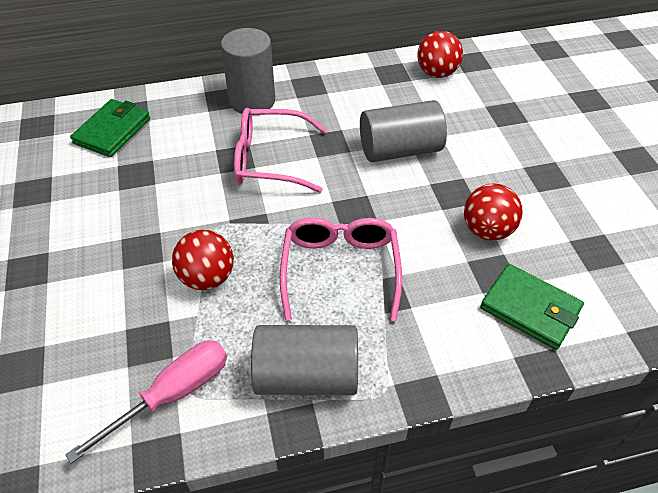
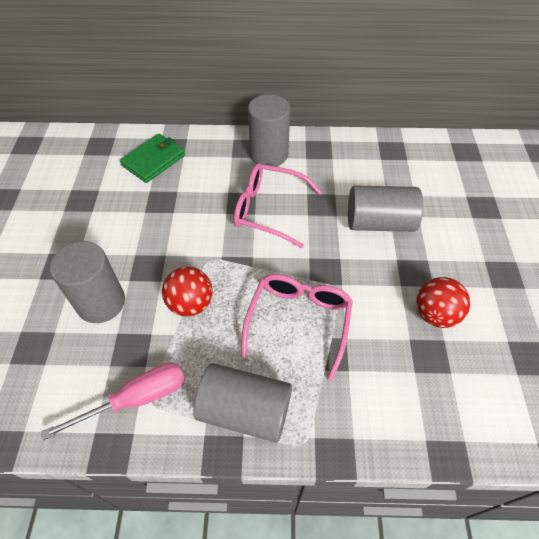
camera: 15 degrees right, 5 degrees up
(94, 300) = (101, 302): none -> grey cylinder
(437, 73) = (431, 157): red ball -> none
(530, 309) = (453, 398): green wallet -> none

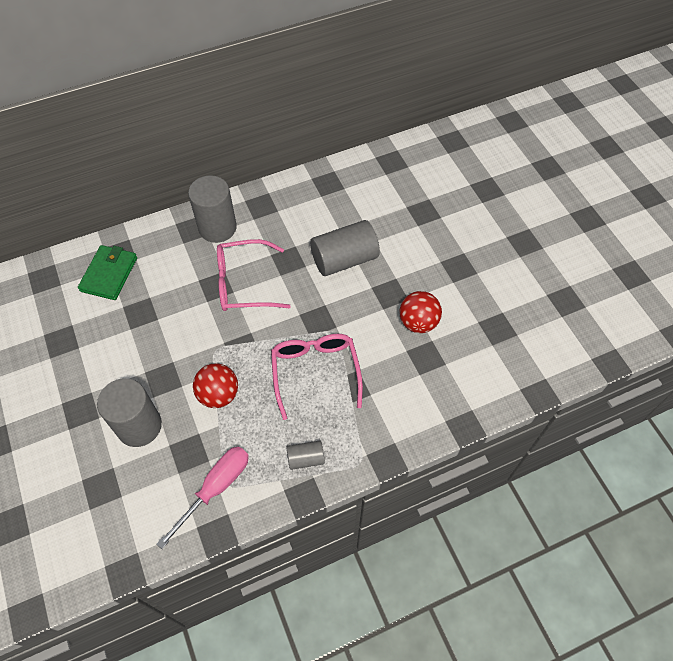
camera: 25 degrees left, 5 degrees up
(245, 410) = (306, 458): grey cylinder -> grey cylinder, size x0.51

